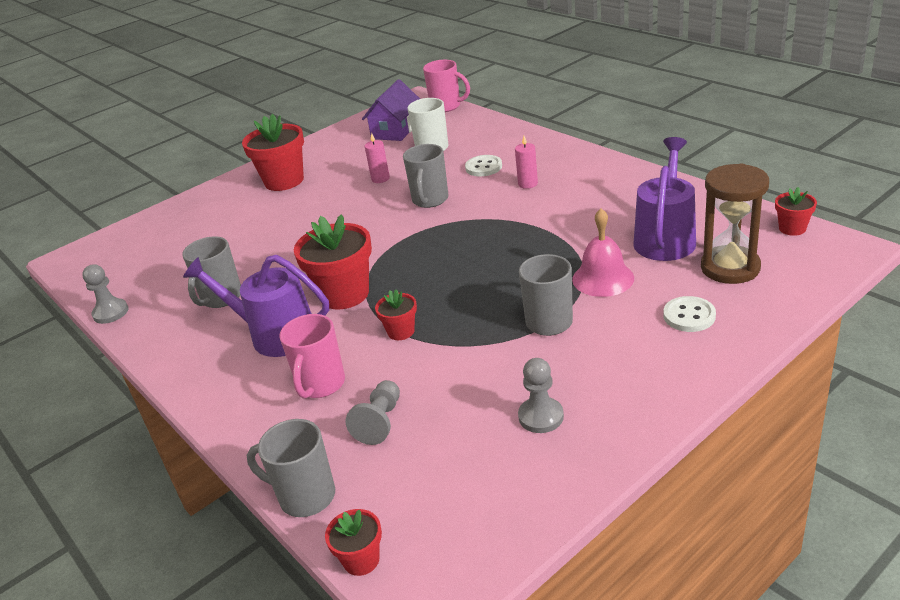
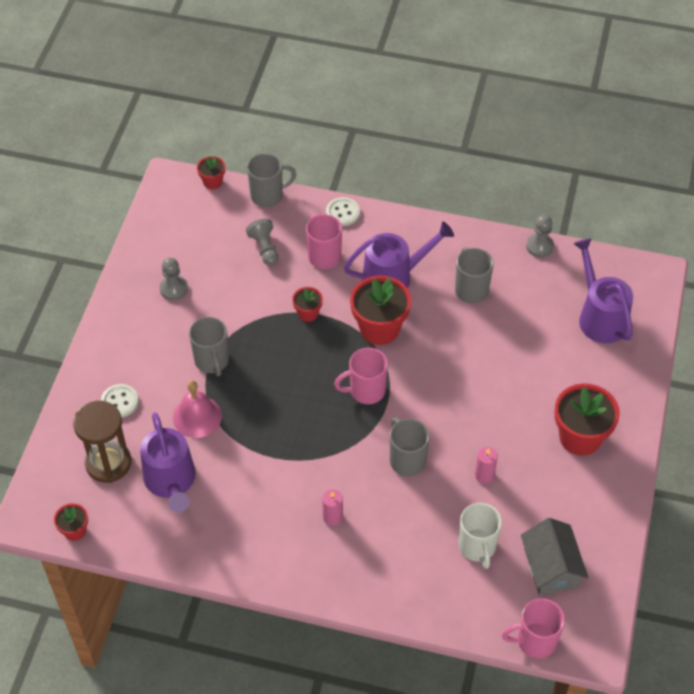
camera: 140 degrees right, 20 degrees up
(154, 244) = (599, 316): none -> purple watering can
(395, 130) = (550, 568): purple house -> grey house
(413, 251) = (366, 391): none -> pink mug
(483, 167) = (395, 530): white button -> white button (343, 213)

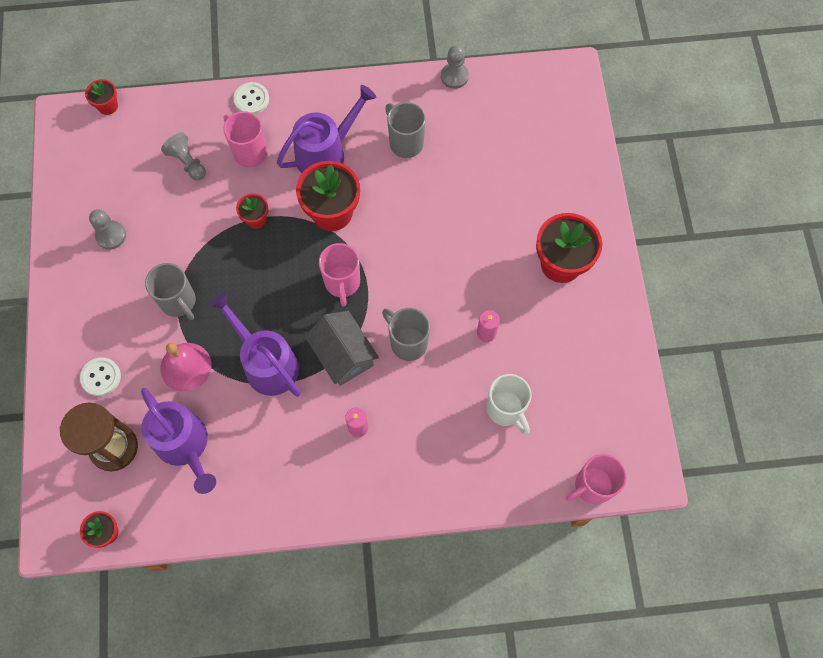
camera: 20 degrees left, 15 degrees up
(268, 195) = (170, 104): grey mug -> none
(366, 391) = (342, 283): pink mug -> pink mug turned 60 degrees counterclockwise
(550, 568) = (580, 407): grey house -> grey house (343, 355)
(599, 316) = (535, 132): purple watering can -> purple watering can (266, 363)

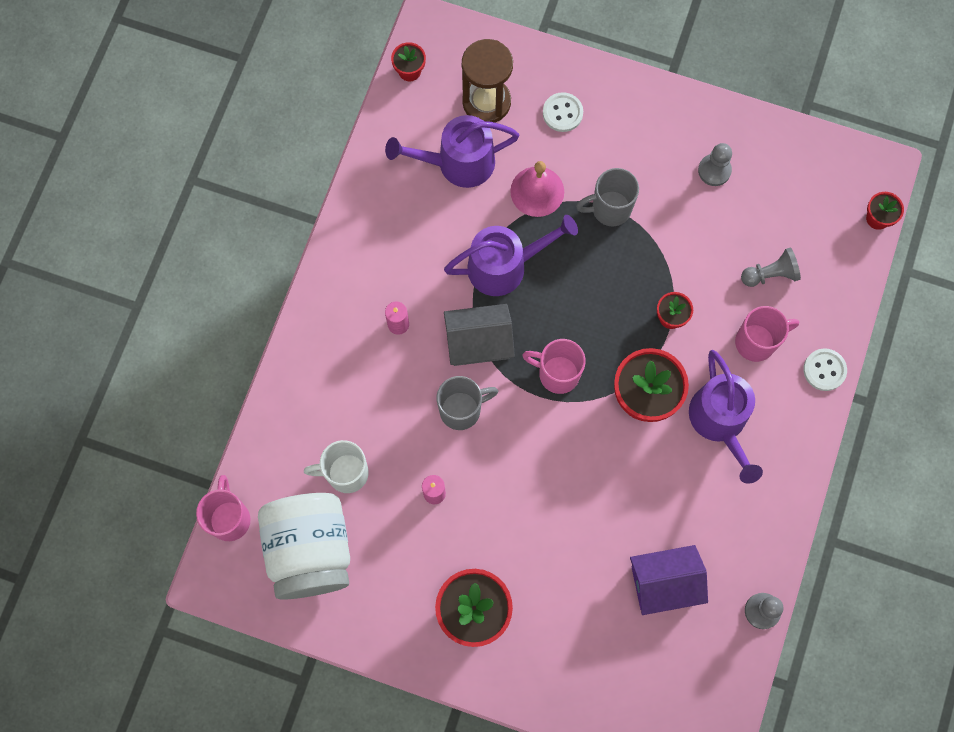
camera: 115 degrees right, 5 degrees up
(405, 143) = (697, 513): grey mug -> none
(468, 144) = (664, 582): none -> purple house
(582, 407) = (310, 550): none -> white jar

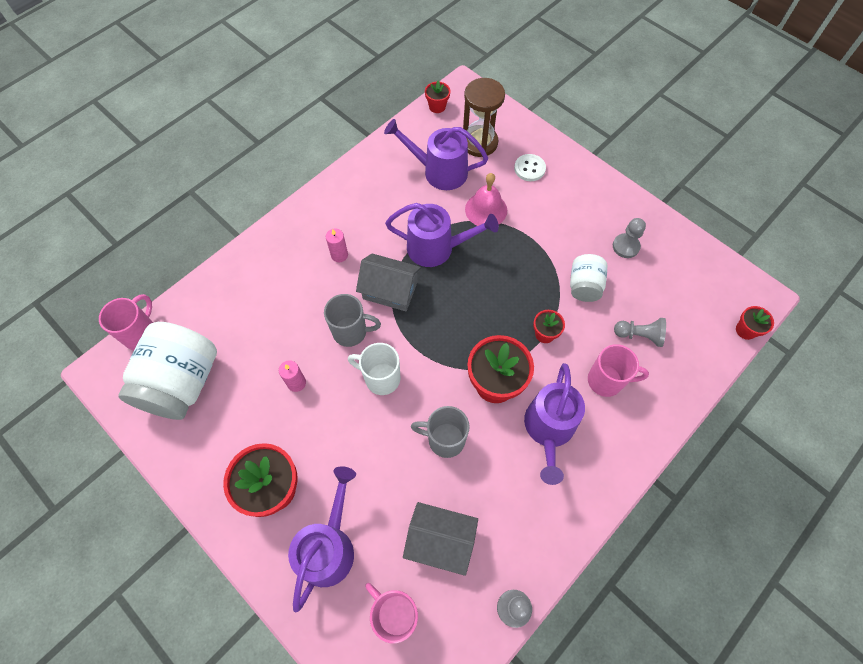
camera: 25 degrees right, 10 degrees down
(345, 473) = (241, 339): white mug -> white mug (381, 378)
(557, 374) = (436, 337): pink mug -> pink mug (395, 613)
(560, 639) = (329, 546): none -> purple watering can
(609, 209) = (533, 241): grey mug -> grey mug (445, 439)
(664, 582) = (440, 540): purple house -> grey house
(689, 241) = (584, 286): none -> white jar
(824, 370) = (655, 427): white button -> none

